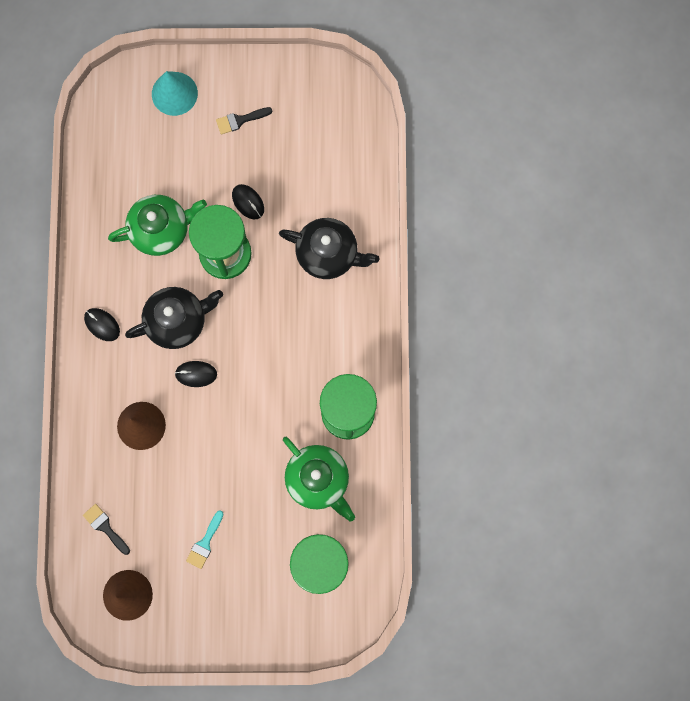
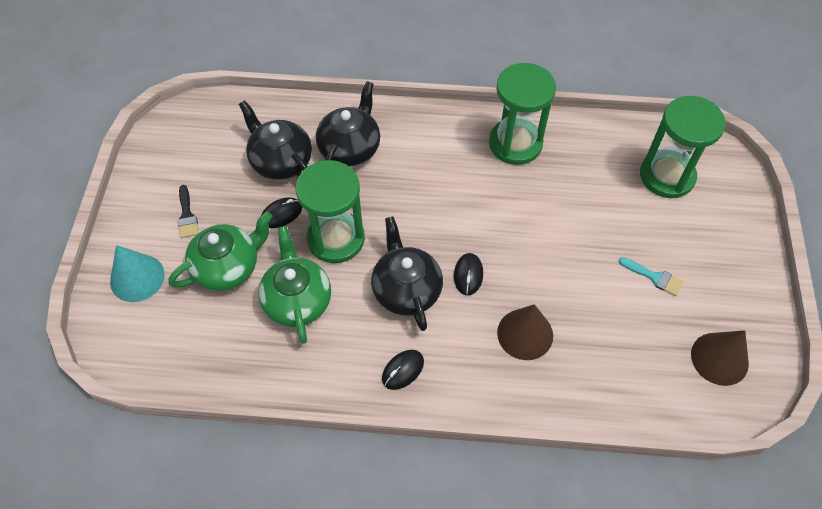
camera: 85 degrees left, 20 degrees down
(105, 527) = (644, 378): black brush -> none
(307, 191) = (280, 161): none -> black teapot
(318, 480) = (583, 172): green teapot -> green teapot (228, 267)

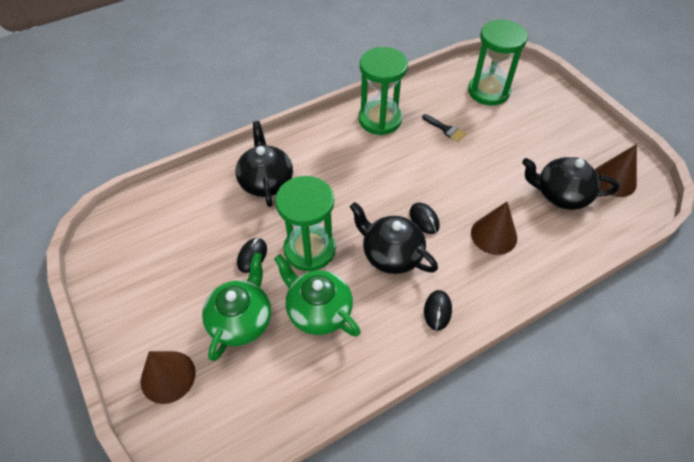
camera: 35 degrees left, 5 degrees down
(137, 278) = (168, 376): turquoise cone -> brown cone
(187, 215) = (173, 302): black brush -> black brush (446, 129)
(280, 161) = (219, 219): black teapot -> black teapot (561, 195)
(654, 277) = (536, 154): turquoise brush -> none

